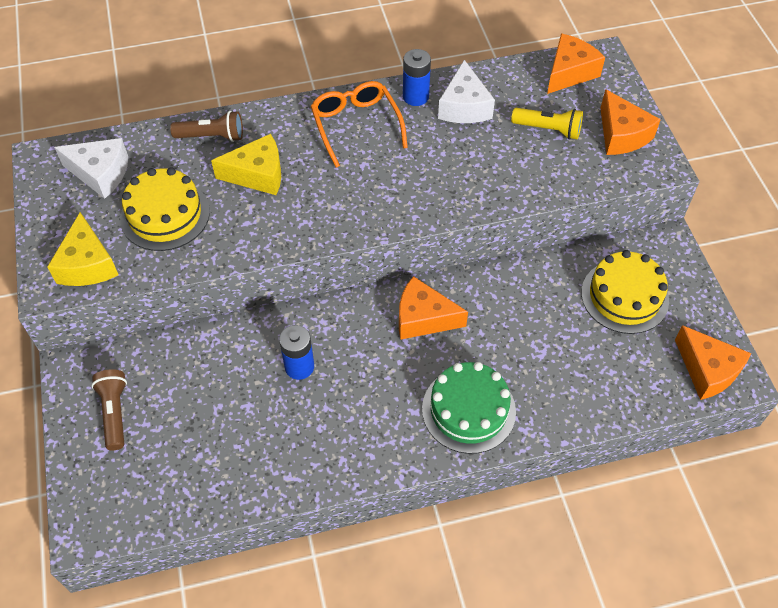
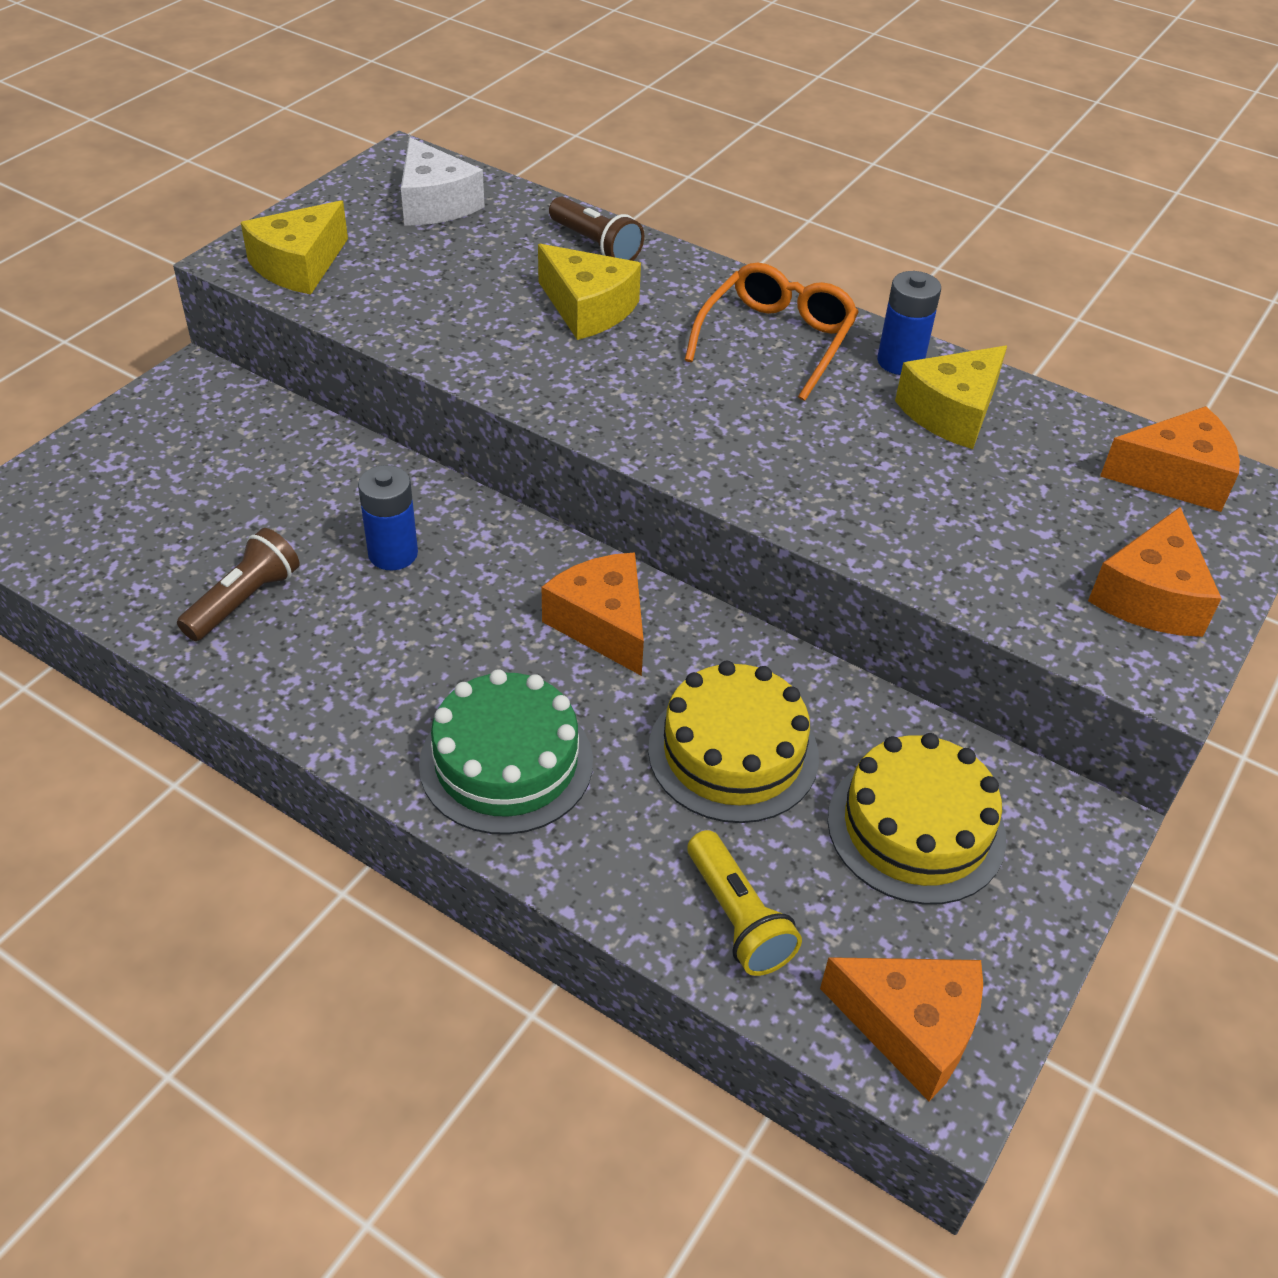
camera: 45 degrees right, 10 degrees down
(114, 413) = (165, 444): brown flashlight -> brown flashlight (244, 600)
(165, 215) = (436, 277): yellow cake -> yellow cake (733, 752)
(464, 107) = (951, 412): white cheese -> yellow cheese
(548, 129) = (1039, 514): yellow flashlight -> yellow flashlight (738, 917)
(707, 370) = (911, 1028): orange cheese -> orange cheese turned 75 degrees counterclockwise

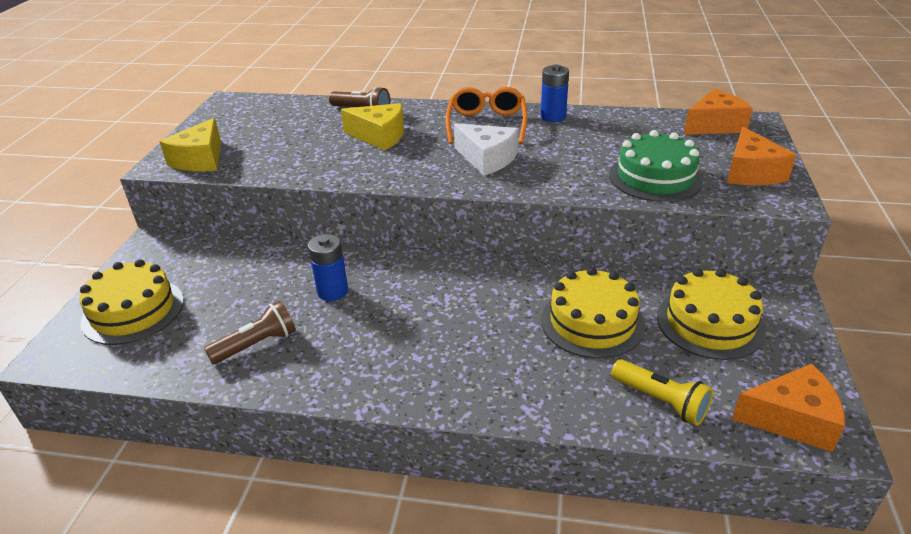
camera: 20 degrees left, 10 degrees down
(116, 484) = (133, 311): none -> yellow cake
(244, 600) = (257, 344): brown flashlight -> brown flashlight turned 45 degrees clockwise
(435, 204) = (260, 115): white cheese -> white cheese (487, 159)
(506, 762) = (475, 372): green cake -> green cake (655, 177)
(603, 624) = (476, 286): orange cheese -> none
(951, 412) = (595, 129): yellow cheese -> none

